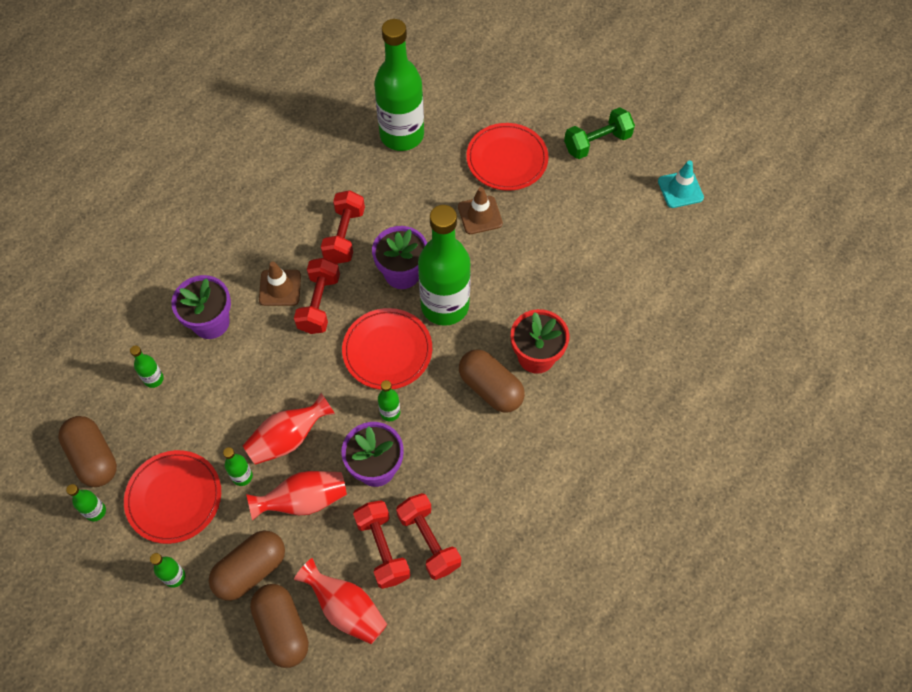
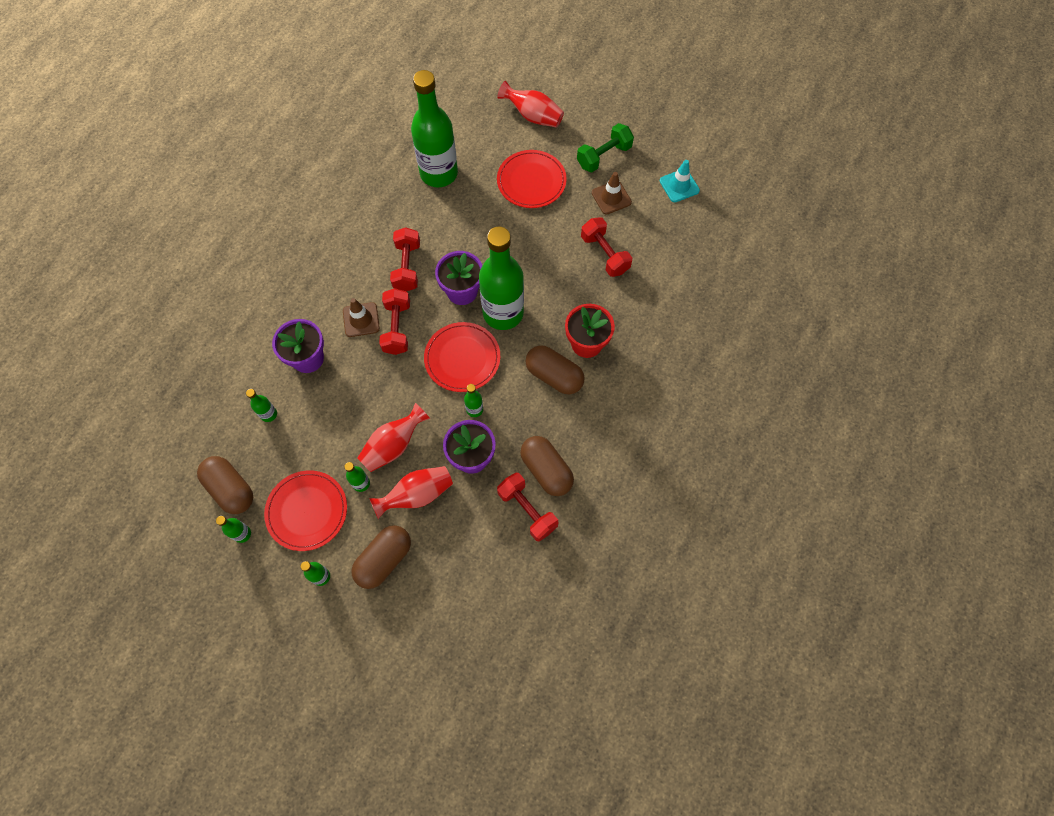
camera: 10 degrees left, 5 degrees up
(282, 629) = (420, 603): brown capsule -> brown capsule (546, 470)
(346, 608) = (470, 577): red vase -> red vase (533, 116)
(382, 549) = (490, 523): red dumbbell -> red dumbbell (604, 254)
(480, 215) = (518, 232): brown traffic cone -> brown traffic cone (611, 197)

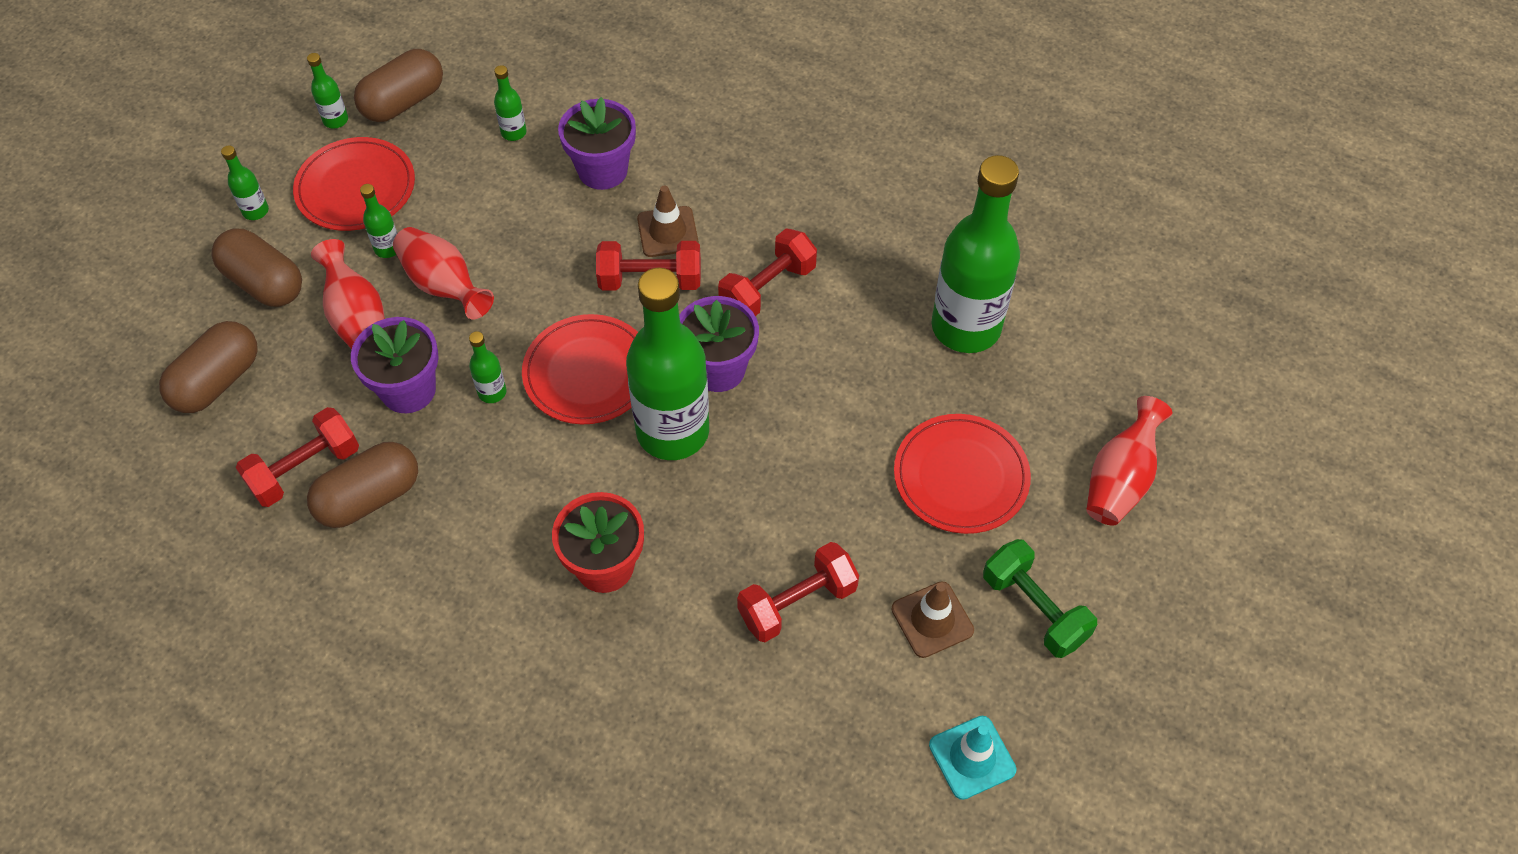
camera: 90 degrees right, 10 degrees down
(407, 267) = (767, 289): red dumbbell -> red dumbbell turned 45 degrees counterclockwise
(554, 376) = (543, 511): brown capsule -> brown capsule (217, 381)

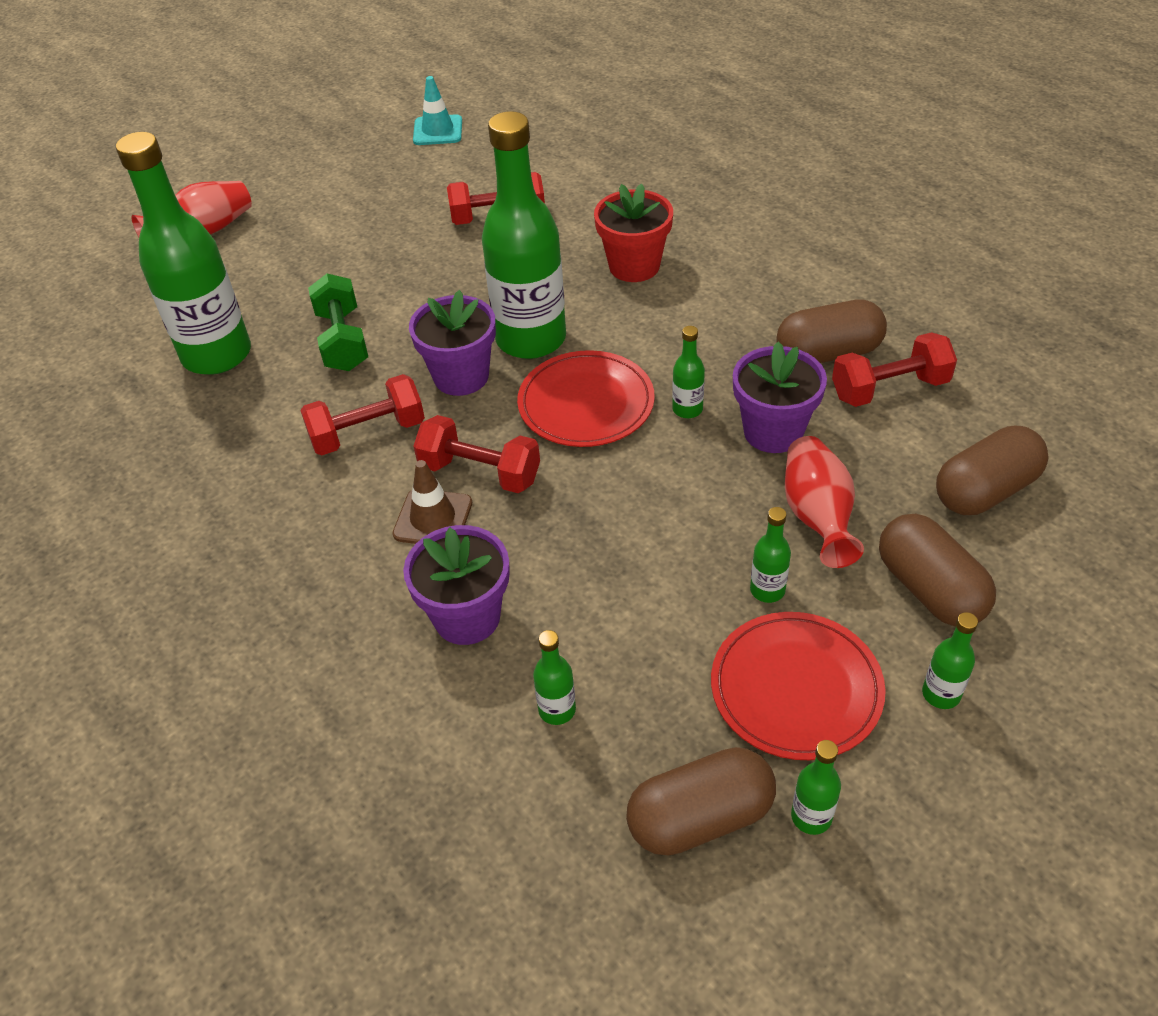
camera: 155 degrees left, 10 degrees down
(443, 285) = (709, 527): red vase -> none
(932, 619) = (409, 190): brown traffic cone -> none
(961, 476) = (318, 258): red plate -> none
(1034, 609) = (336, 182): green dumbbell -> green dumbbell (343, 341)

